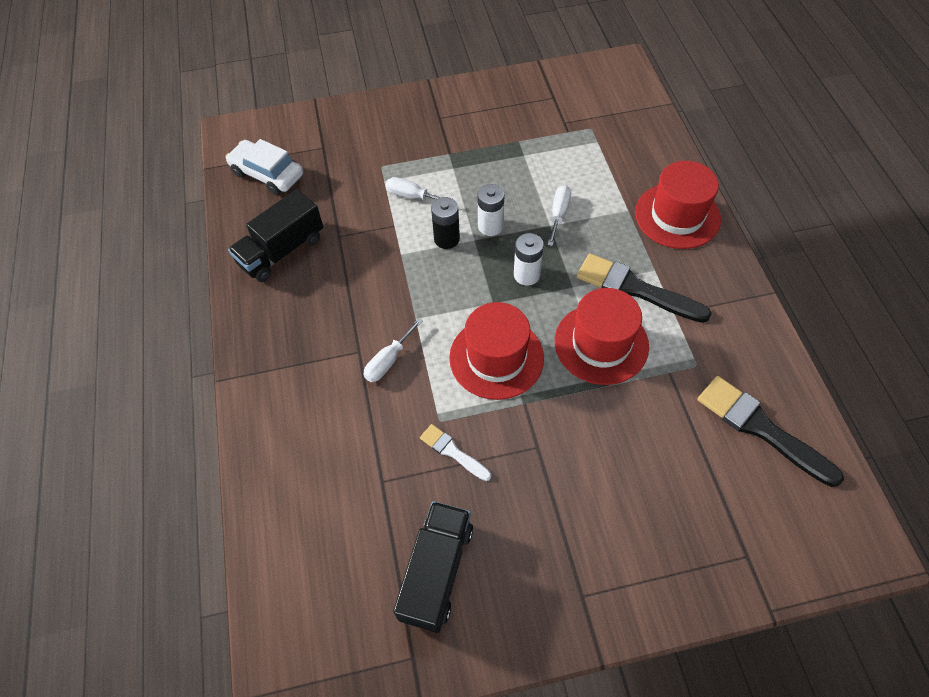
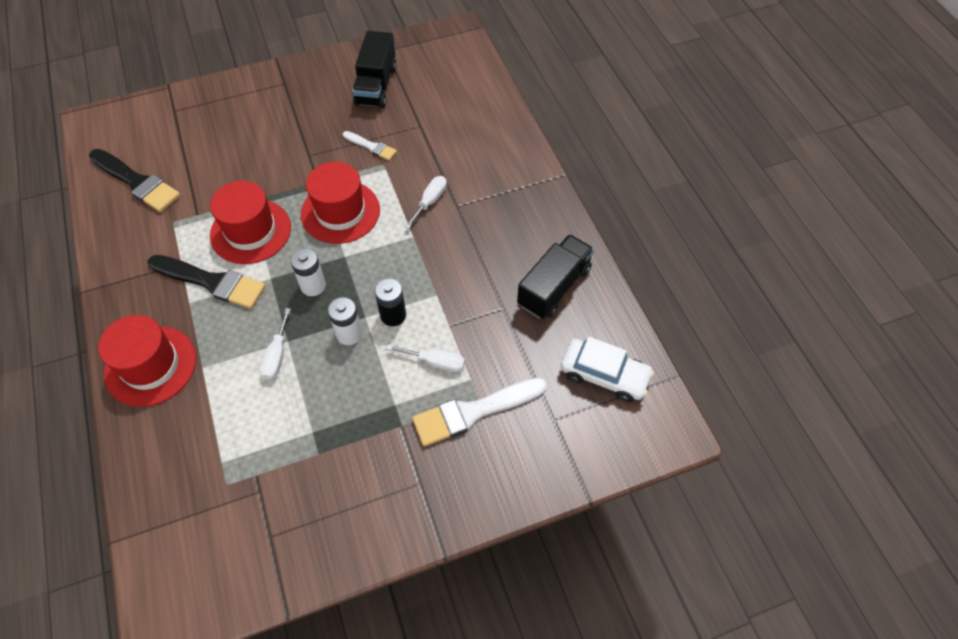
camera: 170 degrees right, 0 degrees up
(387, 157) = (474, 412): none -> white brush

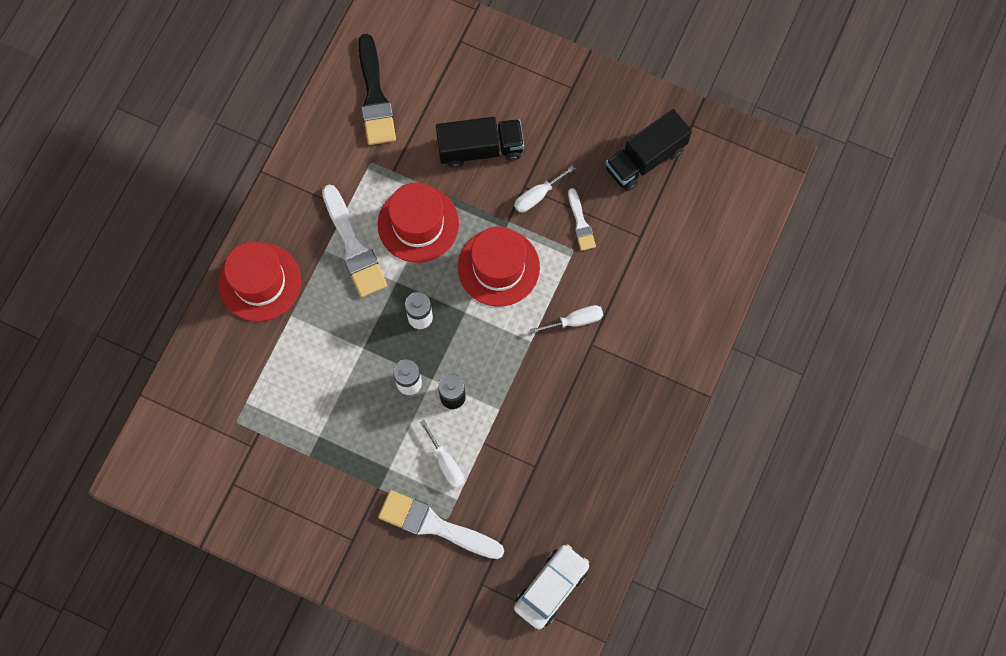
camera: 45 degrees right, 15 degrees up
(212, 282) = (354, 246): black brush -> white brush
(277, 355) = (346, 353): white screwdriver -> white screwdriver (537, 196)
(554, 287) = (590, 485): black truck -> black truck (480, 149)
(604, 375) = (551, 587): white car -> white car turned 120 degrees counterclockwise

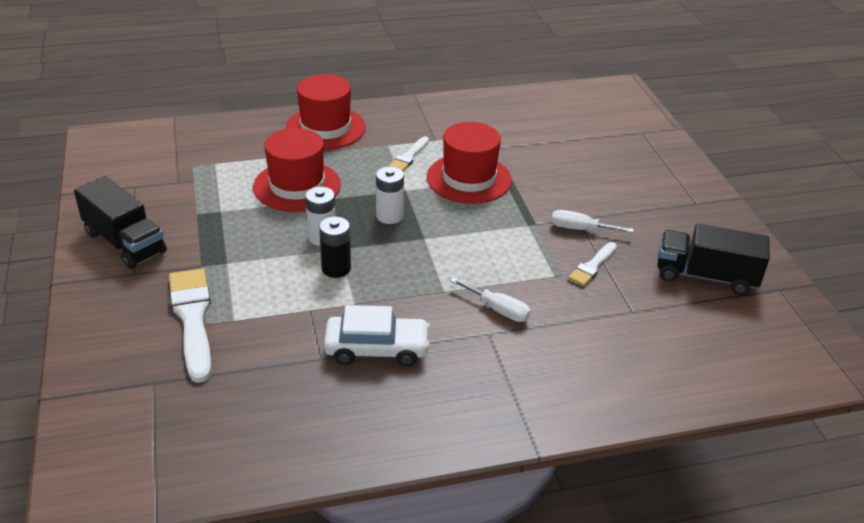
camera: 50 degrees right, 35 degrees down
(354, 246) = (409, 157): white brush -> white brush, size x0.54
(375, 97) = (540, 115): black brush -> none
(446, 463) = (265, 295): white screwdriver -> none
(480, 149) = (574, 180): black truck -> black truck (125, 242)
(498, 267) = (488, 238): red hat -> red hat (297, 186)
(551, 587) = (191, 441): white car -> white car (377, 349)

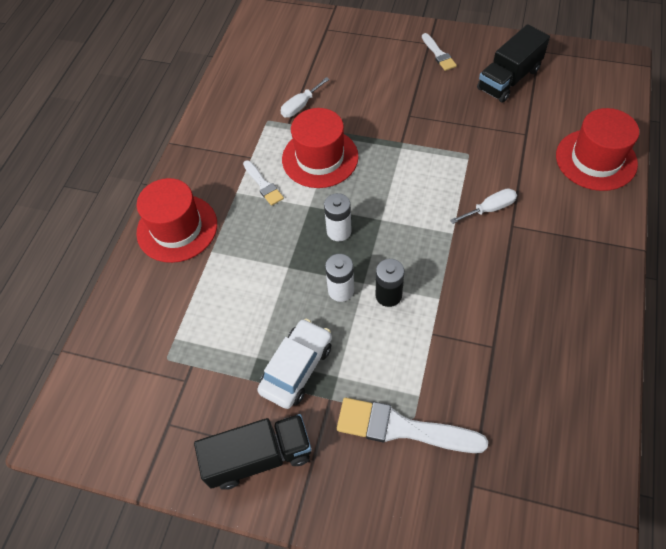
camera: 55 degrees left, 20 degrees up
(297, 186) = (254, 283): red hat -> red hat (596, 159)
(377, 349) = (499, 303): white car -> white car (296, 368)
(580, 229) = (423, 120): white screwdriver -> white screwdriver (300, 106)
(592, 266) = (468, 133): white brush -> white brush (438, 54)

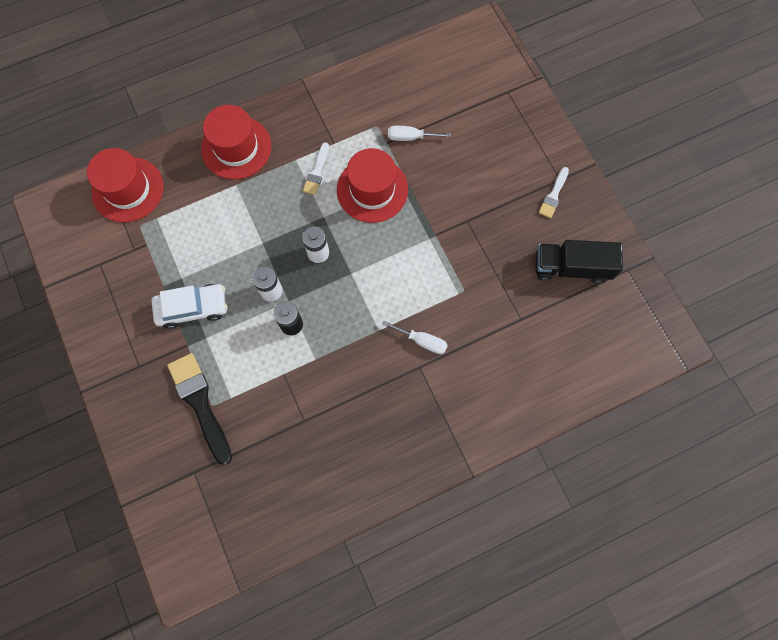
camera: 45 degrees right, 15 degrees up
(259, 457) = (118, 333): black truck -> none
(402, 428) = (200, 403): white brush -> black brush
(596, 159) = (537, 388): red hat -> red hat (127, 189)

